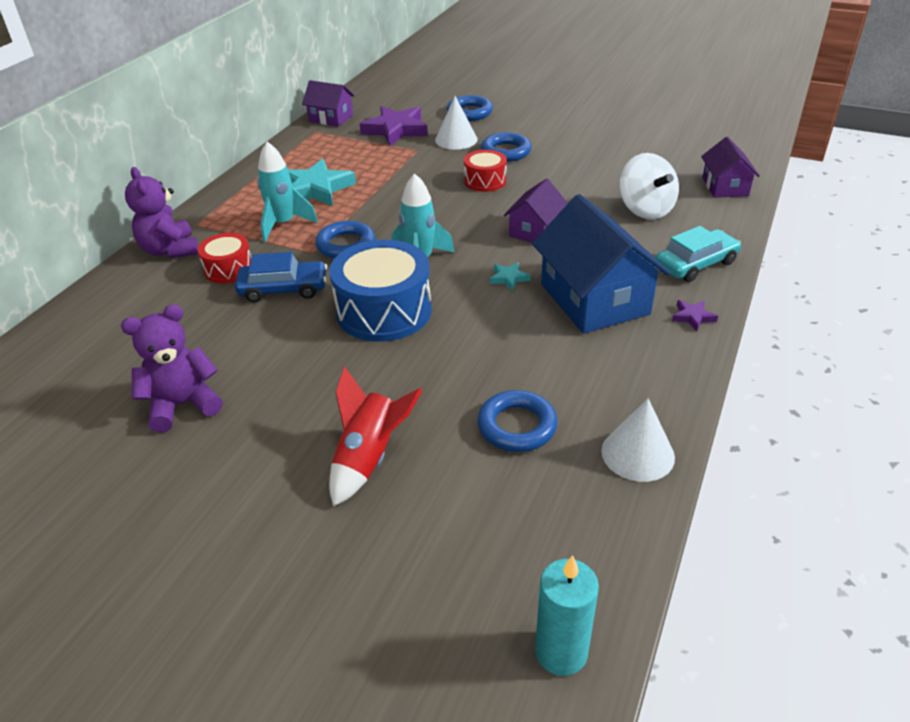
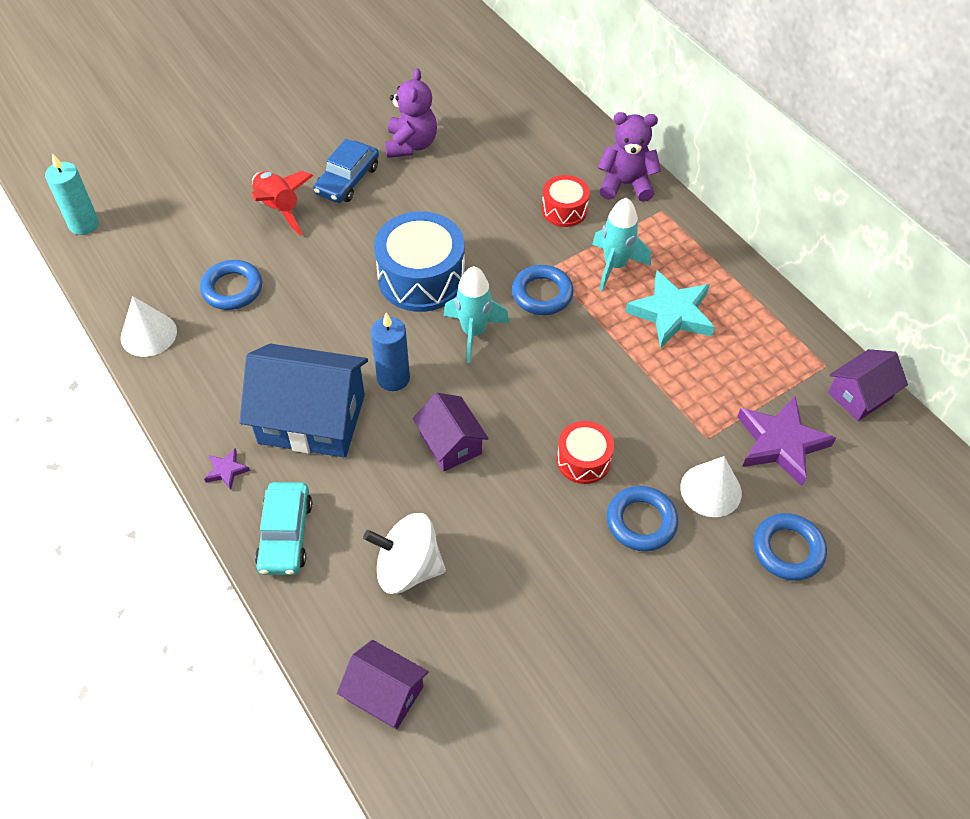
camera: 120 degrees right, 15 degrees up
(283, 289) = (505, 232): blue car -> blue car (347, 180)
(508, 278) = (393, 378): turquoise star -> blue candle

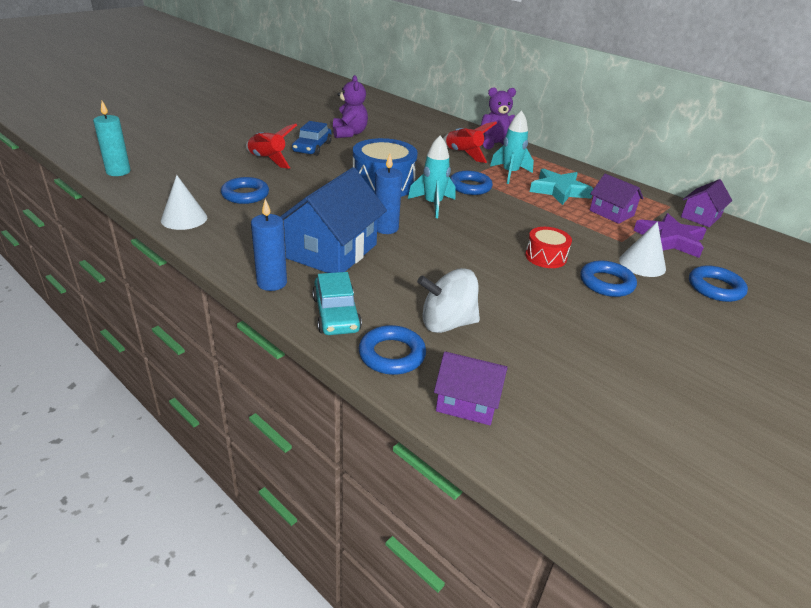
camera: 15 degrees left, 20 degrees down
(226, 470) = (272, 283): purple star -> blue candle
(312, 419) = (332, 251): blue house -> blue house turned 60 degrees counterclockwise
(328, 609) = (392, 355): none -> blue ring
(450, 443) = (445, 256): purple house -> purple house (611, 213)
(564, 210) = (463, 154): red drum -> red rocket

